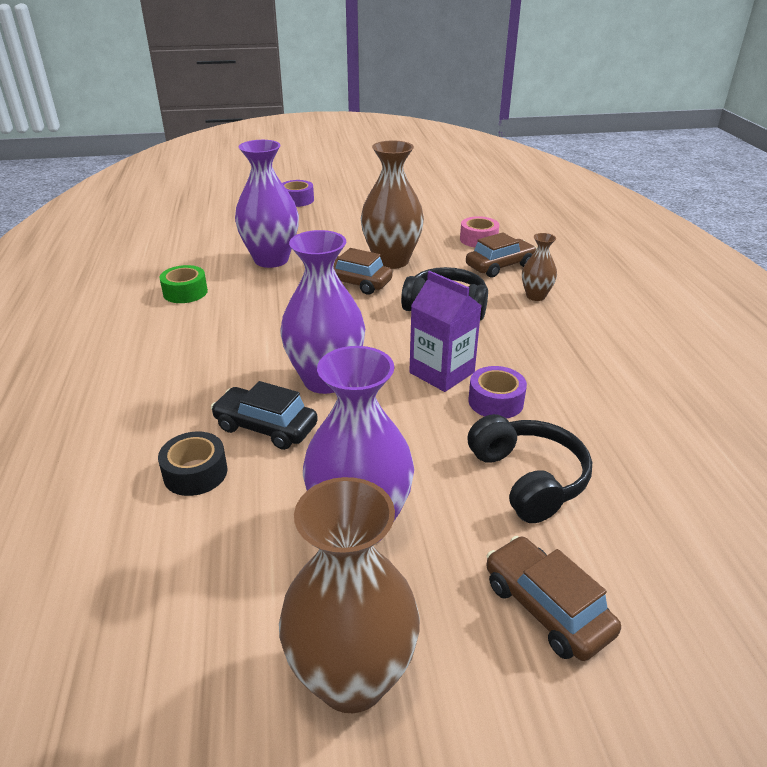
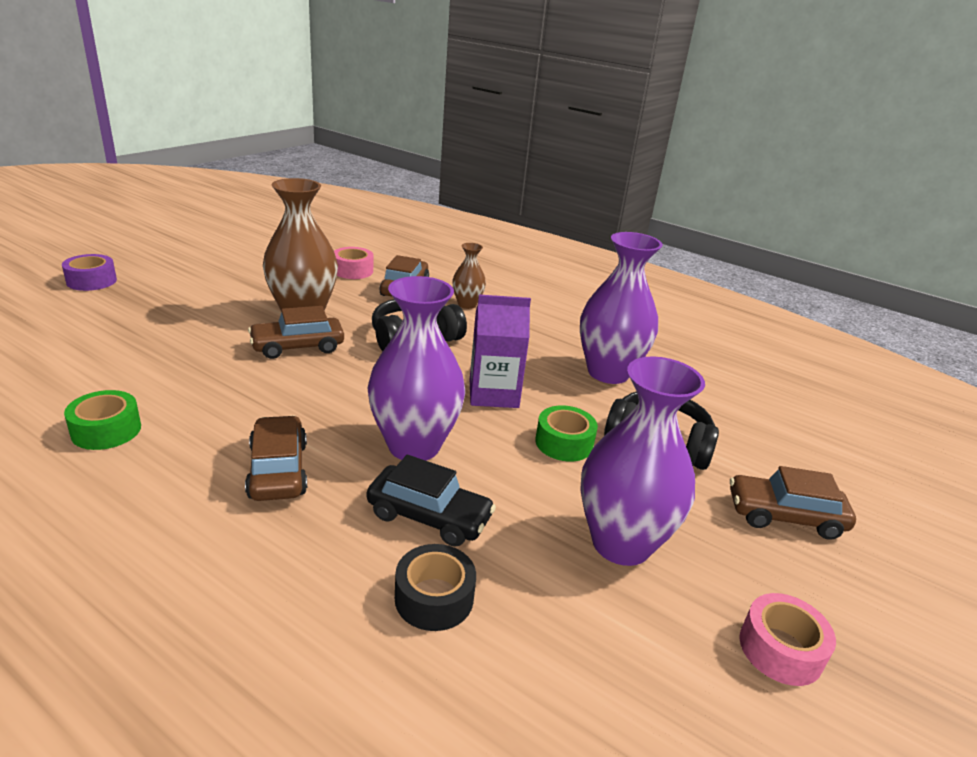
camera: 50 degrees left, 5 degrees down
(229, 354) = (278, 470): none -> brown car
(266, 427) = (429, 516): black car -> black car turned 135 degrees counterclockwise
(271, 260) = (165, 355): purple vase -> purple vase (608, 373)
(352, 678) = (780, 649): brown vase -> pink tape
(438, 434) = (564, 443): none -> green tape
(495, 401) = (561, 397): purple tape -> none

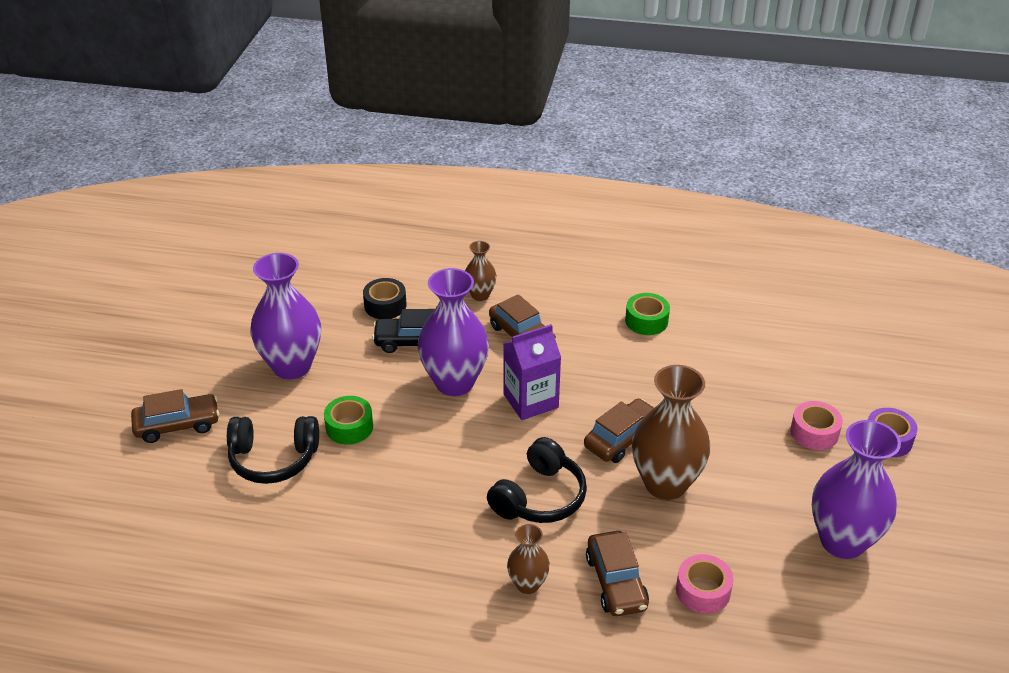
camera: 160 degrees right, 10 degrees up
(268, 556) = (480, 295): none -> brown vase
(493, 394) = (426, 455): purple carton -> purple carton (530, 401)
(608, 373) = (332, 530): purple vase -> purple vase (842, 541)
(780, 649) = (199, 341): pink tape -> pink tape (814, 432)

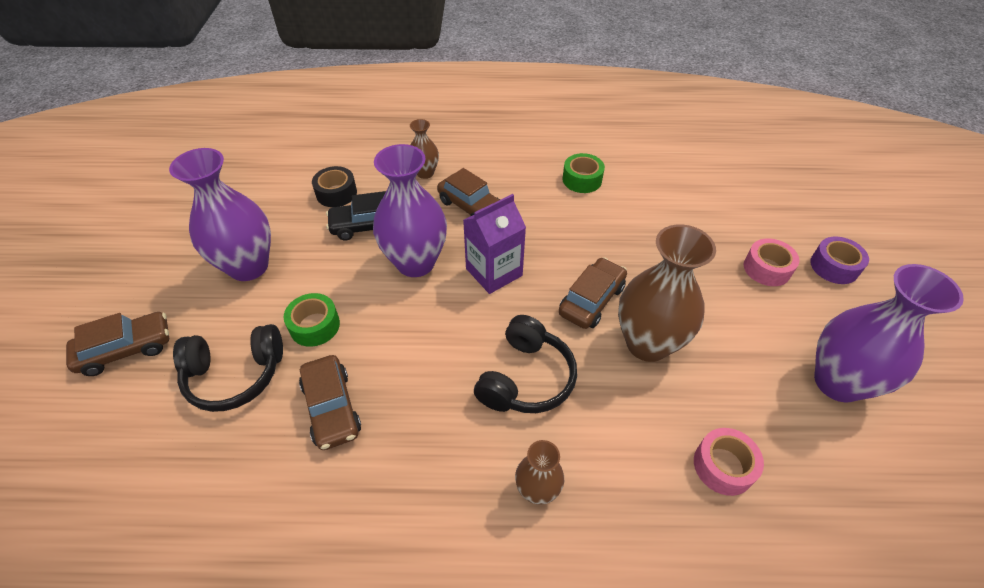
camera: 10 degrees left, 10 degrees up
(616, 582) = (631, 471): brown car -> brown car (332, 408)

